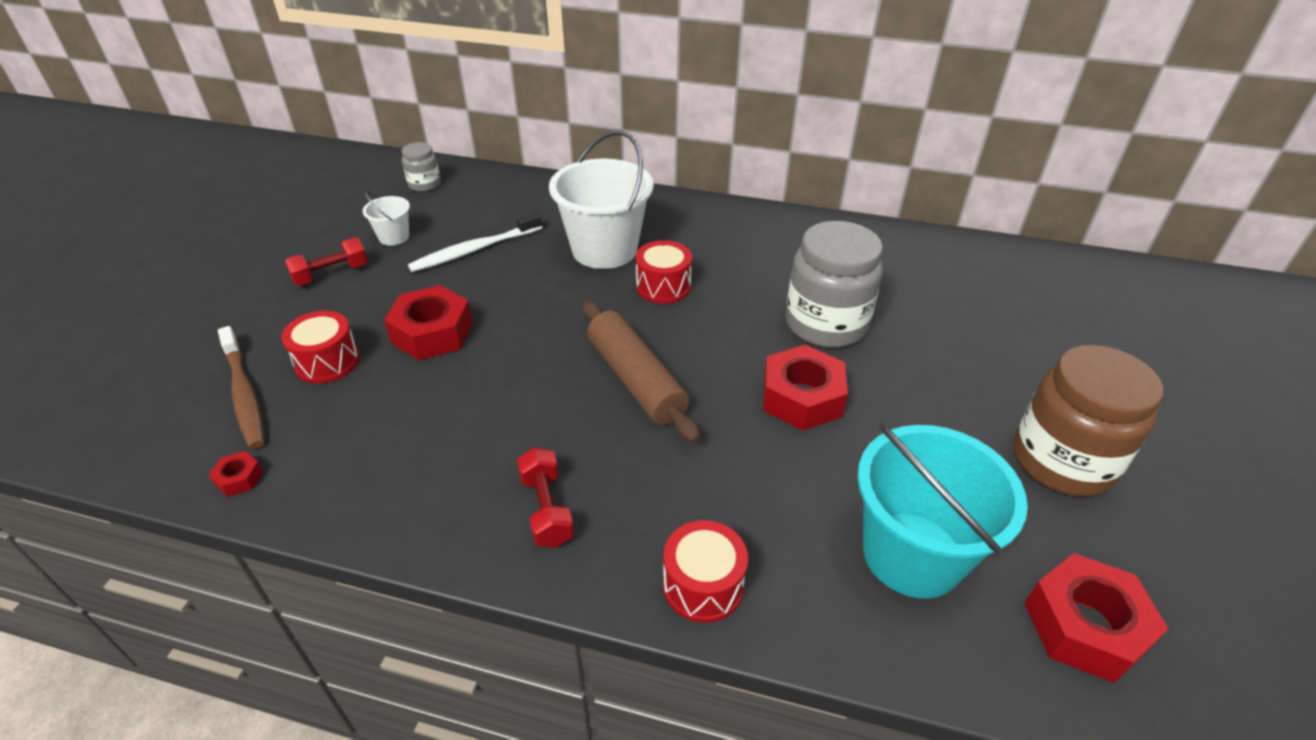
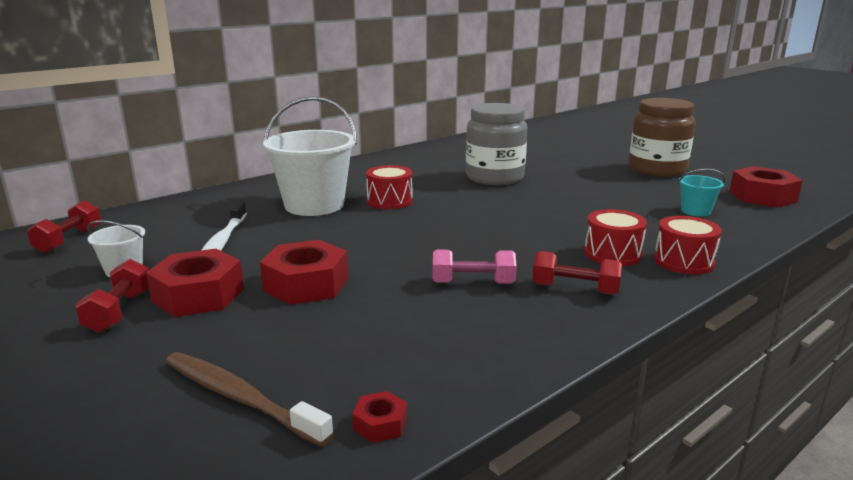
camera: 55 degrees left, 20 degrees down
(244, 394) = (240, 398): brown toothbrush -> brown toothbrush turned 150 degrees counterclockwise
(327, 362) = (265, 340): red drum -> red drum (612, 254)
(424, 184) = (69, 240): grey jar -> red dumbbell
(507, 429) = (473, 283): none -> pink dumbbell
(636, 380) = (476, 232): brown rolling pin -> none
(802, 398) = (551, 199): red nut -> red nut (198, 295)
(912, 554) = (695, 211): turquoise bucket -> turquoise bucket, size x0.46

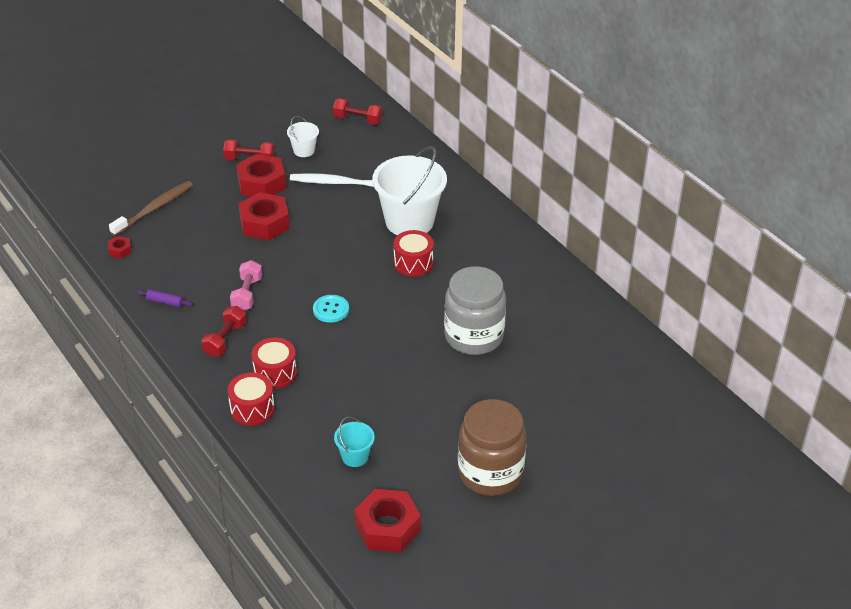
camera: 95 degrees right, 20 degrees up
(483, 233) = (331, 310): none -> turquoise button
(517, 347) = (165, 302): none -> purple rolling pin

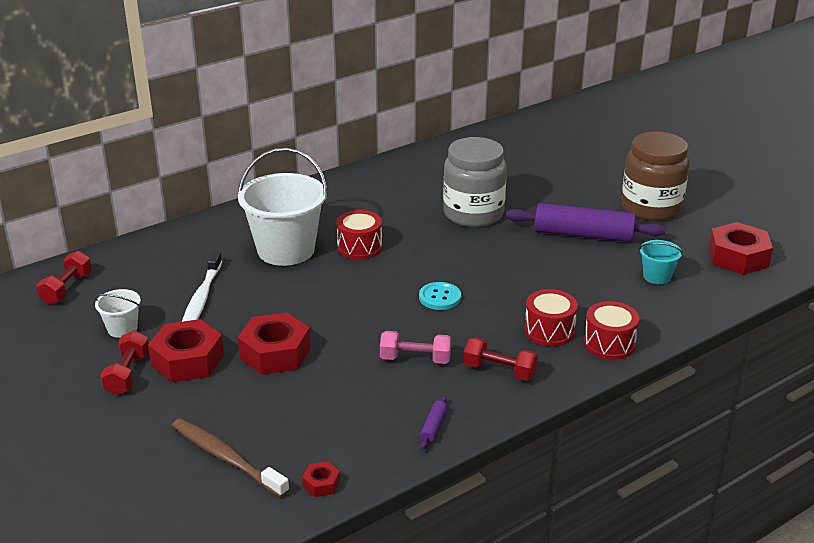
camera: 90 degrees left, 10 degrees down
(434, 412) = (583, 235): none -> purple rolling pin

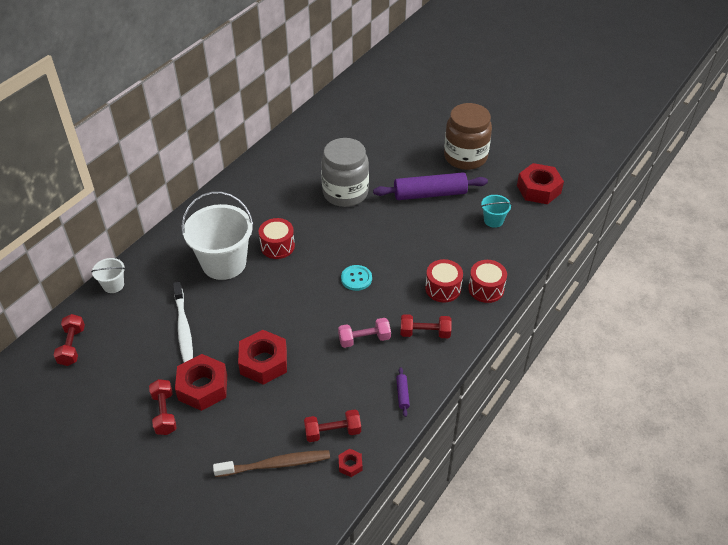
camera: 20 degrees left, 15 degrees up
(122, 328) = (137, 372): white bucket -> white bucket (113, 285)
(226, 458) = (275, 464): brown toothbrush -> brown toothbrush turned 150 degrees clockwise
(319, 443) = (332, 432): none -> red dumbbell

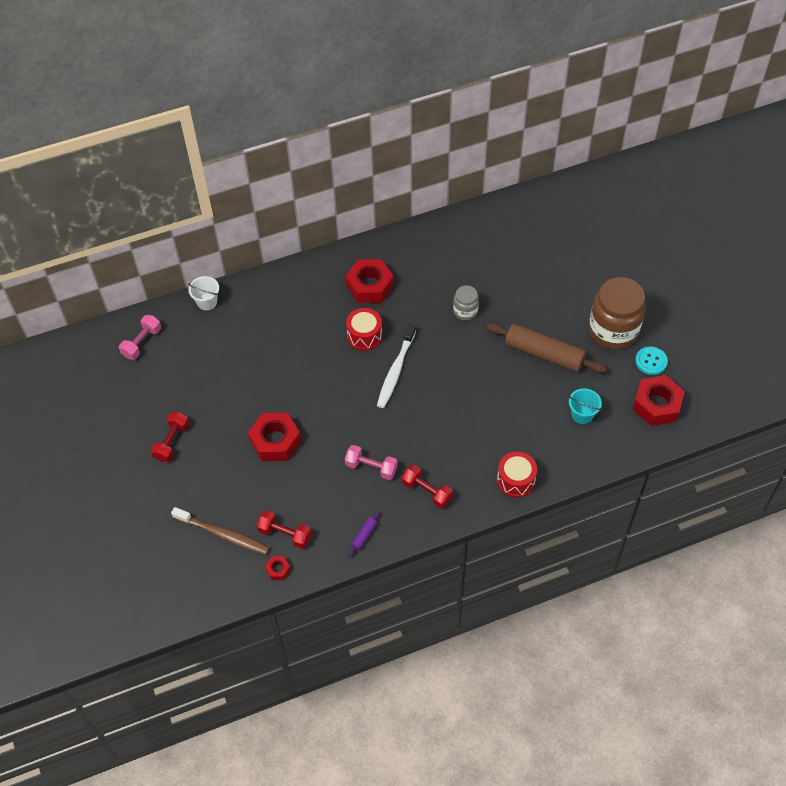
camera: 35 degrees right, 10 degrees up
(72, 346) = (142, 343): red dumbbell -> pink dumbbell
(183, 328) = (234, 374): white toothbrush -> white toothbrush (396, 370)
(203, 387) = (214, 436): red nut -> red nut (370, 286)
(224, 263) = (308, 328): white bucket -> none
(345, 193) = (465, 311): grey jar -> grey jar, size x0.50
(356, 278) = (408, 405): turquoise button -> turquoise button (651, 361)
(430, 194) = (544, 354): purple rolling pin -> brown rolling pin
(443, 288) = (477, 458): red drum -> none

